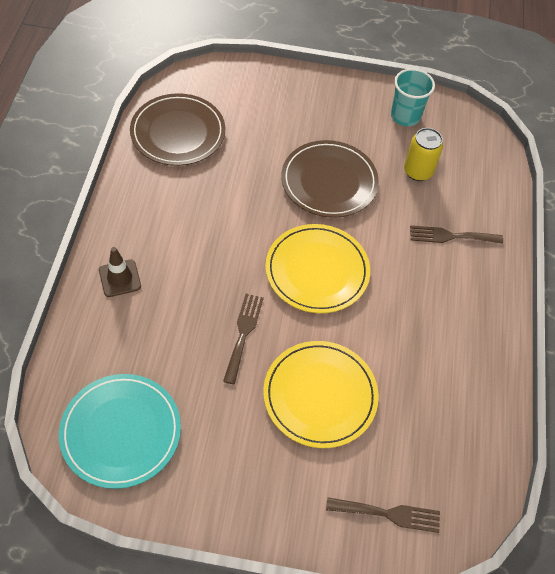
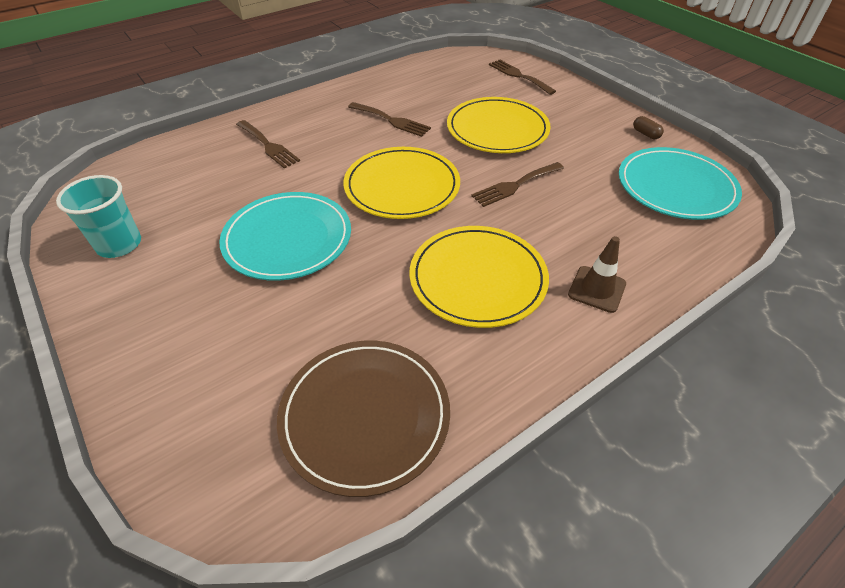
camera: 130 degrees left, 10 degrees down
(190, 501) = (645, 134): none -> brown capsule
(195, 235) = (478, 278): none -> yellow plate
(329, 181) = (288, 239): brown plate -> turquoise plate
(411, 335) = (392, 120): none -> brown fork
(418, 171) = (205, 196): yellow can -> none

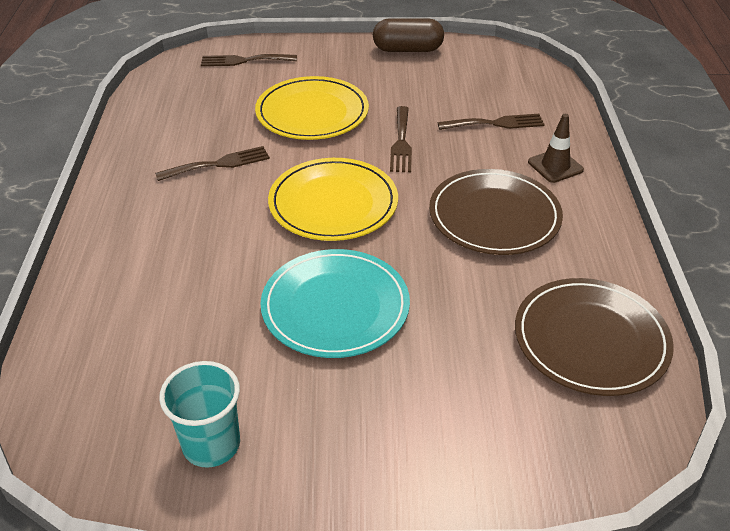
camera: 55 degrees left, 5 degrees down
(268, 146) = (156, 264): brown fork -> brown fork (496, 123)
(478, 278) = (494, 216): yellow plate -> brown plate
(645, 134) = (407, 50): brown capsule -> brown capsule, size x2.23
(676, 187) = (483, 74): turquoise plate -> none

